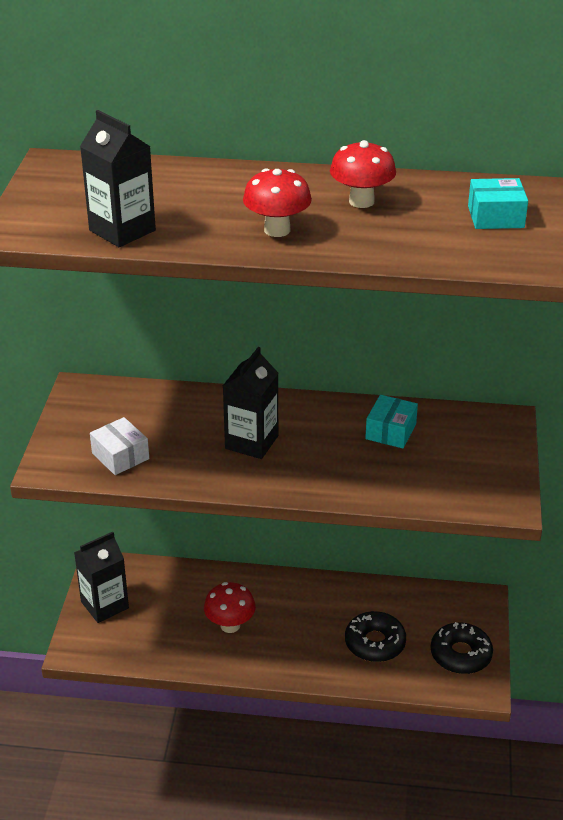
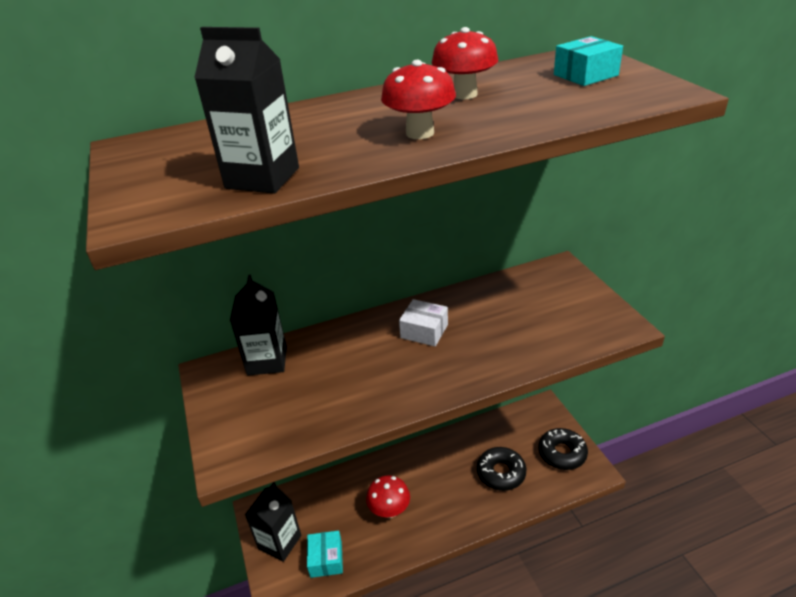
camera: 25 degrees left, 0 degrees up
(120, 456) = (288, 418): white box -> white box (424, 331)
(251, 442) = (393, 358): black carton -> black carton (267, 361)
(390, 431) = (491, 306): turquoise box -> turquoise box (326, 559)

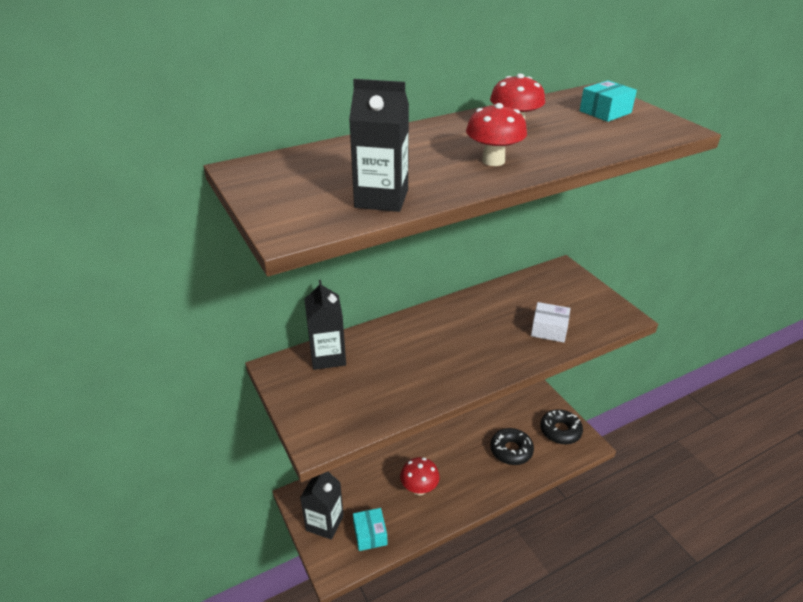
camera: 10 degrees left, 0 degrees up
(424, 331) = (460, 326): white box -> white box (549, 330)

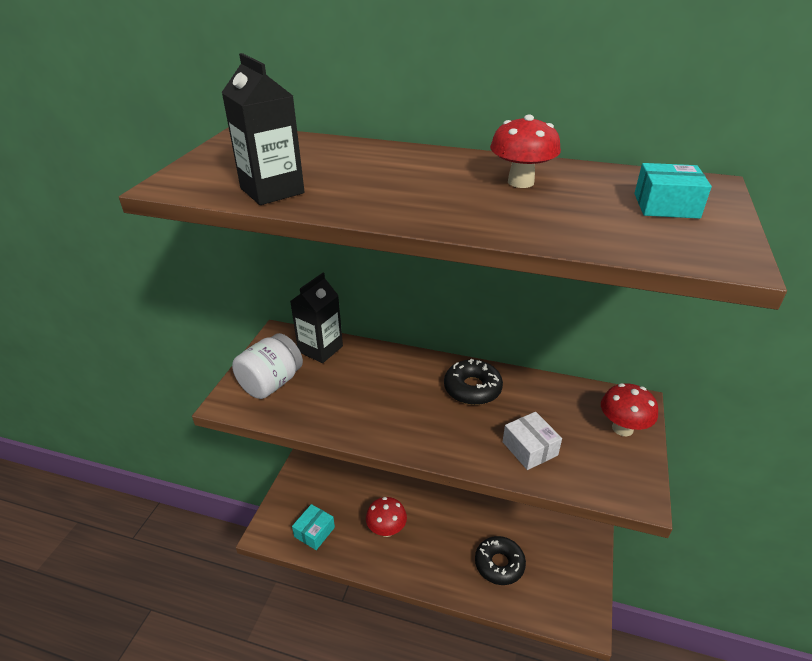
camera: 45 degrees right, 0 degrees up
(324, 523) = (296, 497): black carton -> none
(328, 405) = (271, 383): none -> white jar
(493, 161) = (427, 201): red mushroom -> red mushroom (622, 428)
(560, 431) = (570, 587): black donut -> black donut (472, 388)

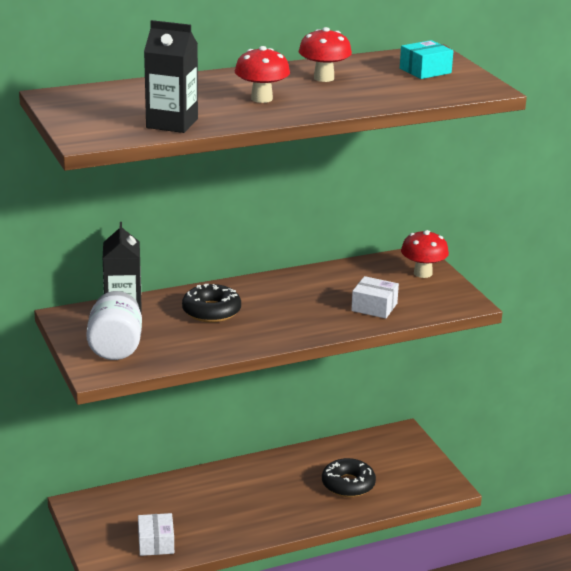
camera: 40 degrees left, 10 degrees down
(314, 532) = (156, 543): turquoise box -> white box
(386, 529) = (224, 509): red mushroom -> red mushroom (261, 99)
(472, 388) = (290, 290): black donut -> black donut (211, 311)

